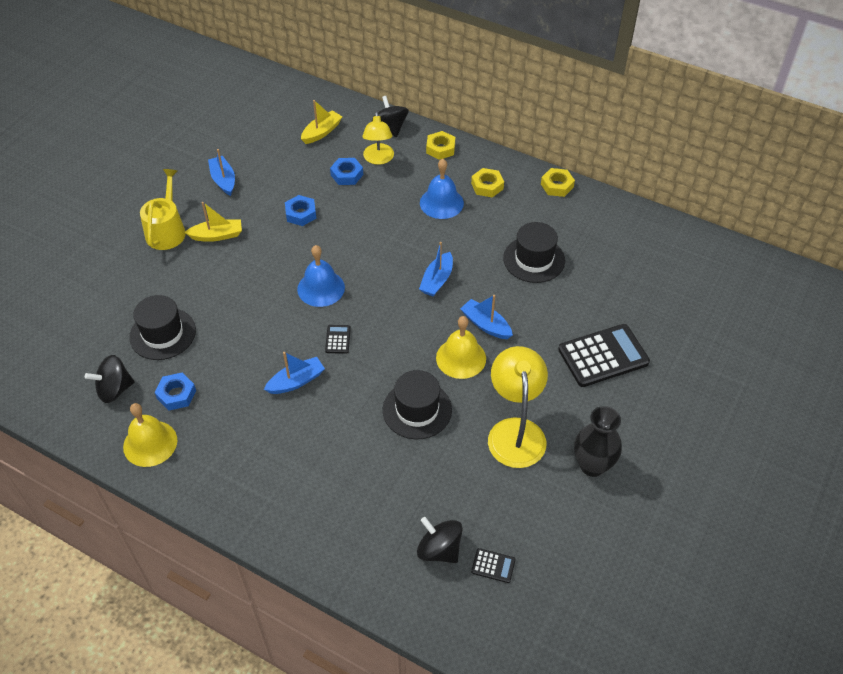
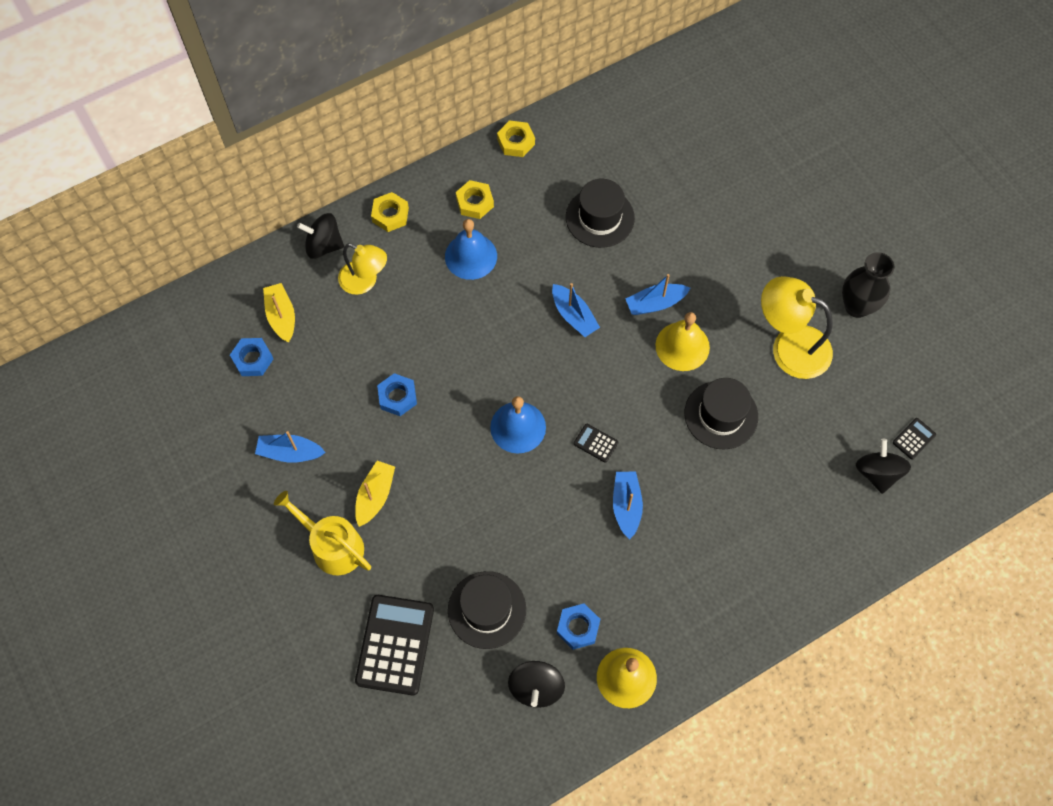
camera: 60 degrees left, 15 degrees up
(347, 175) = (368, 324): blue nut -> blue nut (253, 359)
(439, 549) = (877, 473): black spinning top -> black spinning top turned 105 degrees clockwise
(603, 356) = (748, 229): black calculator -> black calculator (395, 645)

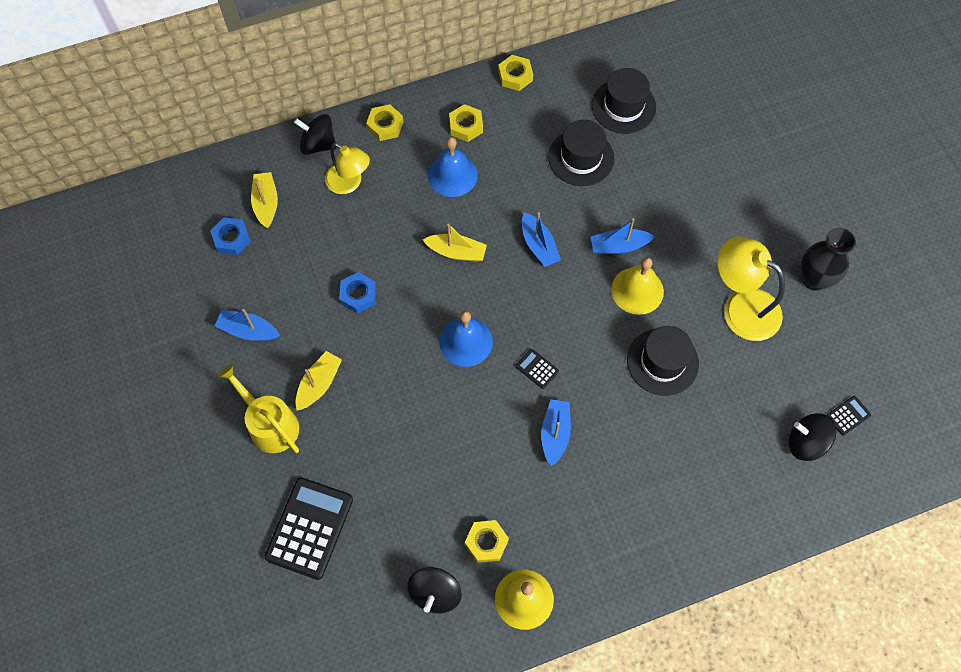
camera: 10 degrees right, 0 degrees up
(487, 610) = (403, 510): black hat -> black hat (623, 106)
(490, 336) = (456, 252): none -> yellow boat
(578, 627) = (486, 542): blue nut -> yellow nut
(877, 473) = (806, 443): black spinning top -> black spinning top turned 75 degrees counterclockwise

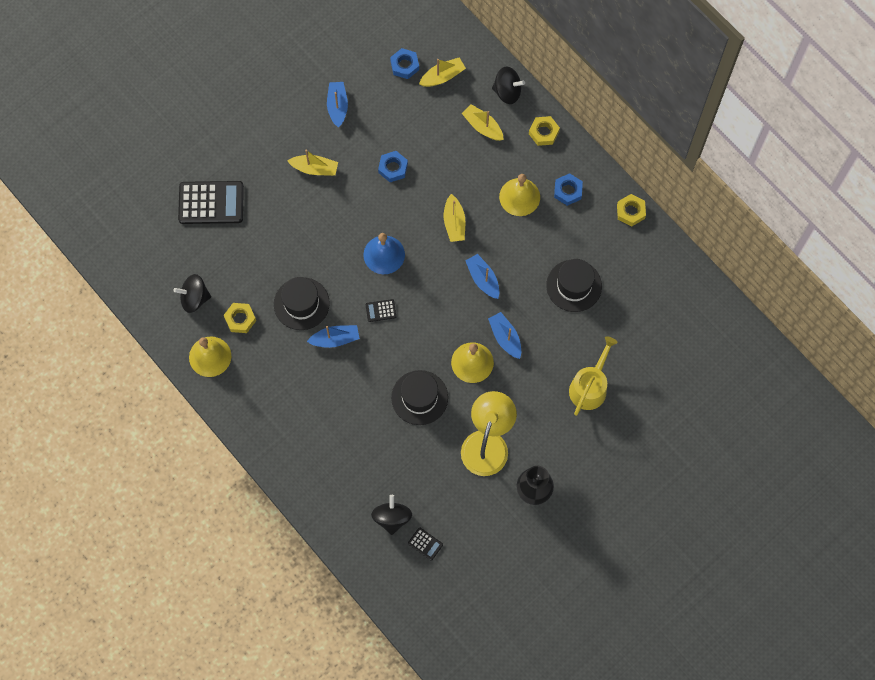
camera: 70 degrees right, 5 degrees up
(269, 424) = (274, 148): yellow watering can -> yellow watering can (590, 386)
(318, 144) = (507, 92): black spinning top -> black spinning top turned 105 degrees clockwise
(349, 183) = (482, 126): yellow lamp -> yellow boat
(452, 175) = (519, 197): blue bell -> yellow bell
(466, 126) = (568, 191): yellow nut -> blue nut
(537, 369) = (381, 310): black calculator -> black calculator turned 120 degrees counterclockwise
(539, 245) = (483, 279): blue boat -> blue boat turned 105 degrees clockwise
(623, 106) = (636, 303): black hat -> black hat (301, 303)

